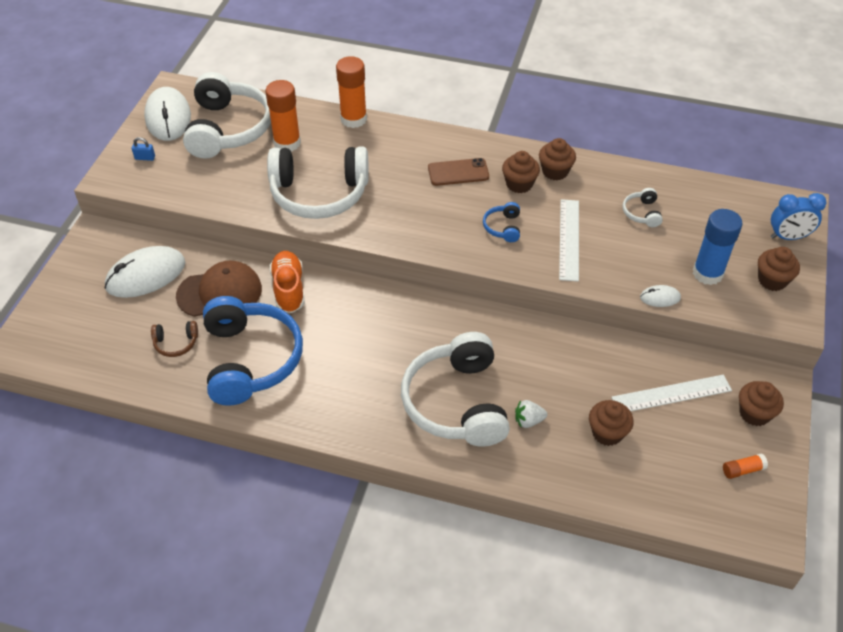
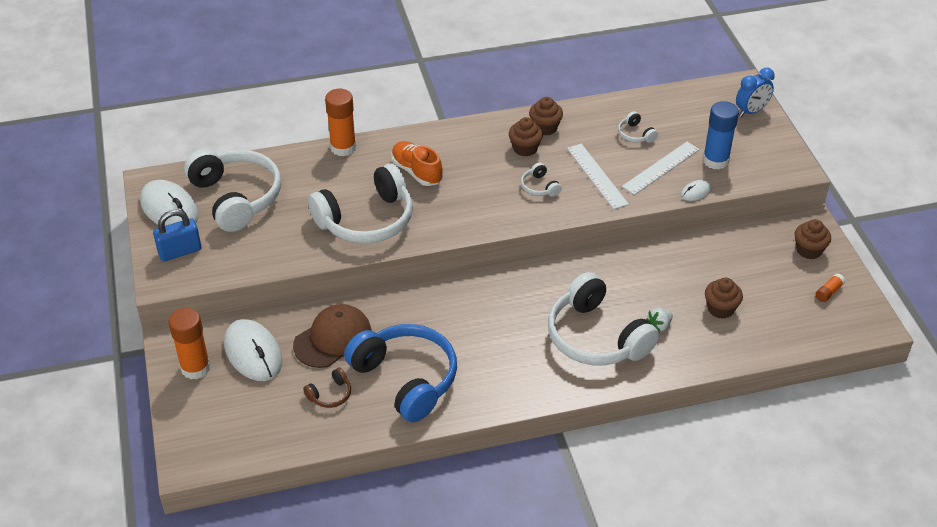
camera: 30 degrees left, 5 degrees down
(145, 158) = (180, 251): blue padlock -> blue padlock, size x2.06
(146, 275) = (253, 353): white mouse -> white mouse turned 60 degrees counterclockwise
(287, 143) = (301, 189): orange glue stick -> orange glue stick (195, 368)
(289, 289) = (390, 311): orange shoe -> orange shoe (417, 172)
(458, 172) = (468, 158): brown phone -> none
(503, 227) = (539, 187): blue headphones -> white headphones
(671, 394) = (744, 261): white ruler -> white ruler (661, 168)
(772, 280) = (763, 147): brown cupcake -> none

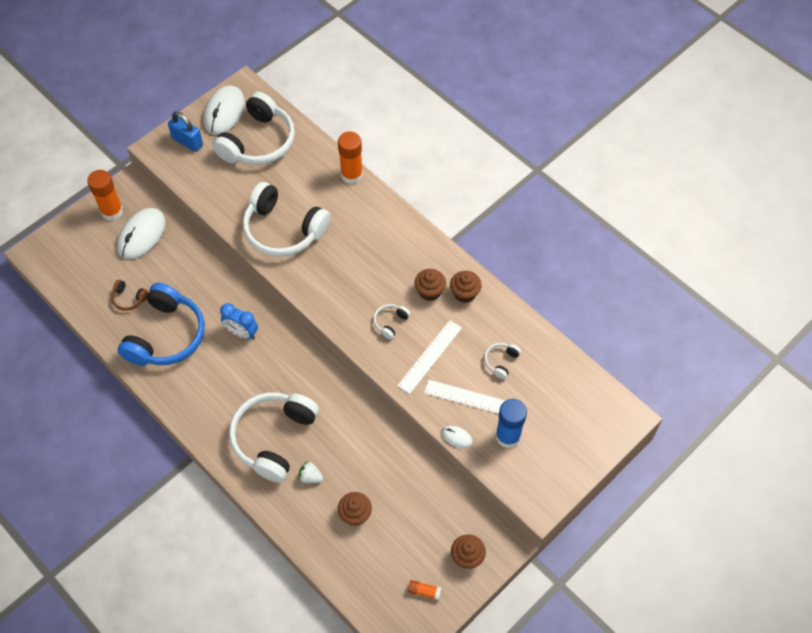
camera: 60 degrees right, 15 degrees up
(333, 339) = (179, 273): brown cap -> none
(417, 172) = (355, 234): orange shoe -> none
(751, 111) = (595, 438): blue clock -> blue clock (242, 333)

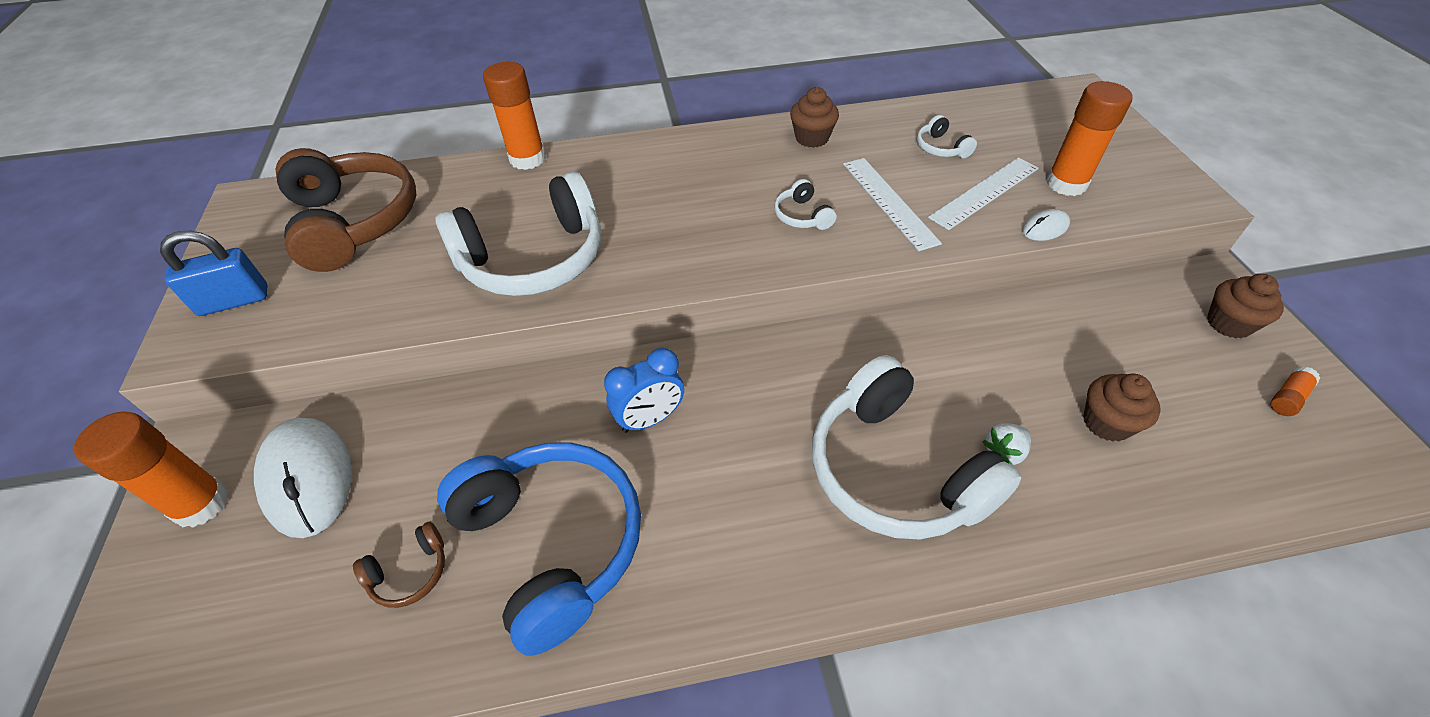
camera: 55 degrees left, 10 degrees down
(224, 112) = (252, 236): white mouse -> none
(258, 142) = (354, 222): white headphones -> brown headphones
(429, 291) = (782, 164): brown cupcake -> none
(508, 436) = (1066, 184): blue glue stick -> orange glue stick

